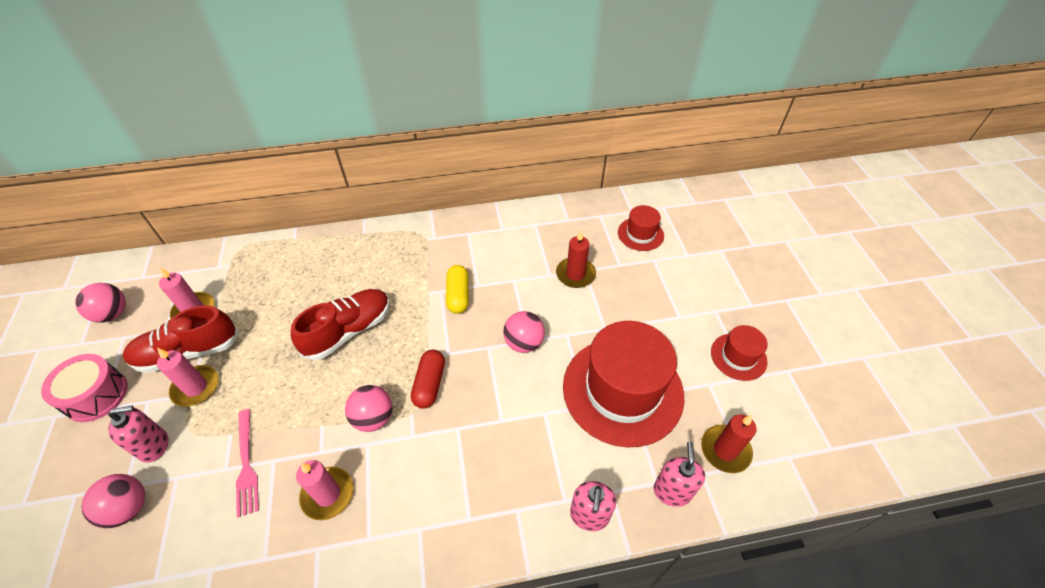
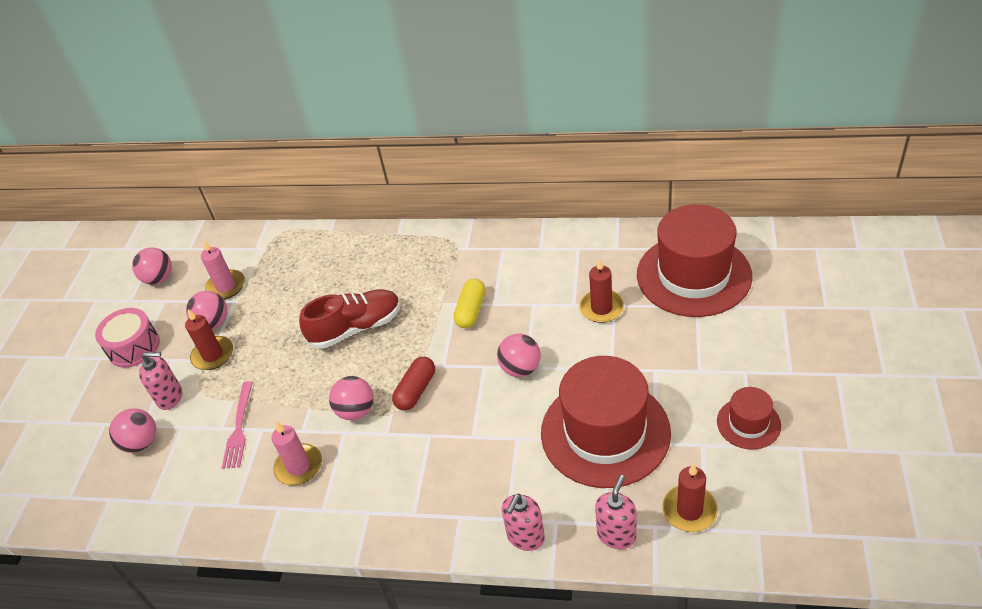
camera: 25 degrees right, 5 degrees down
(188, 352) = (213, 323): red shoe -> pink ball
(196, 387) = (213, 355): pink candle -> red candle
(640, 234) = (693, 275): red hat -> red hat, size x2.10

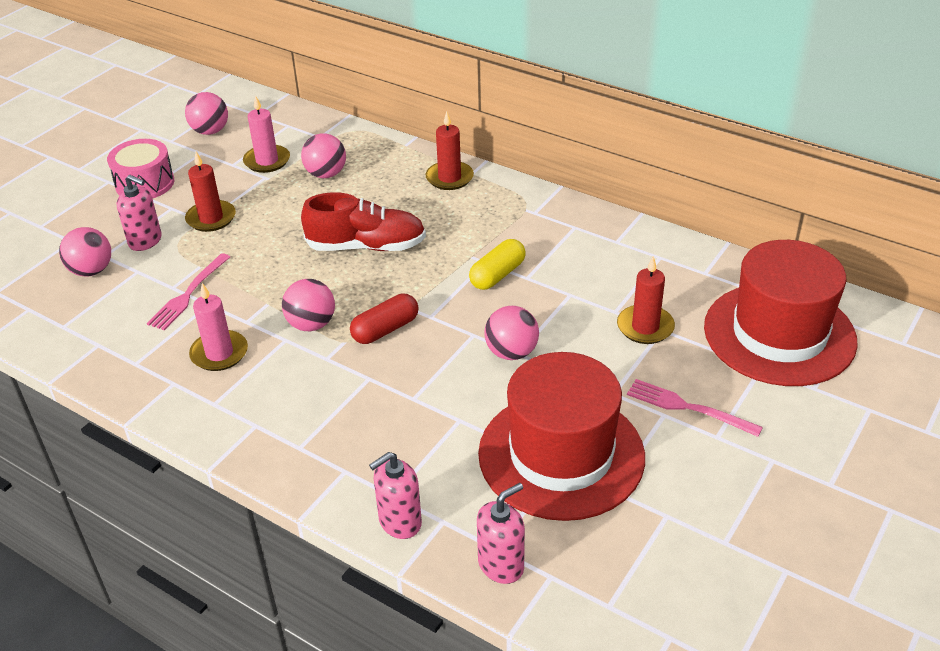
camera: 20 degrees right, 5 degrees down
(213, 323) = (232, 189): pink ball -> pink ball (326, 174)
(666, 358) = (686, 407): none -> pink fork
(689, 510) = (603, 577): red candle -> red candle (449, 178)
(748, 423) = (739, 516): red hat -> none

